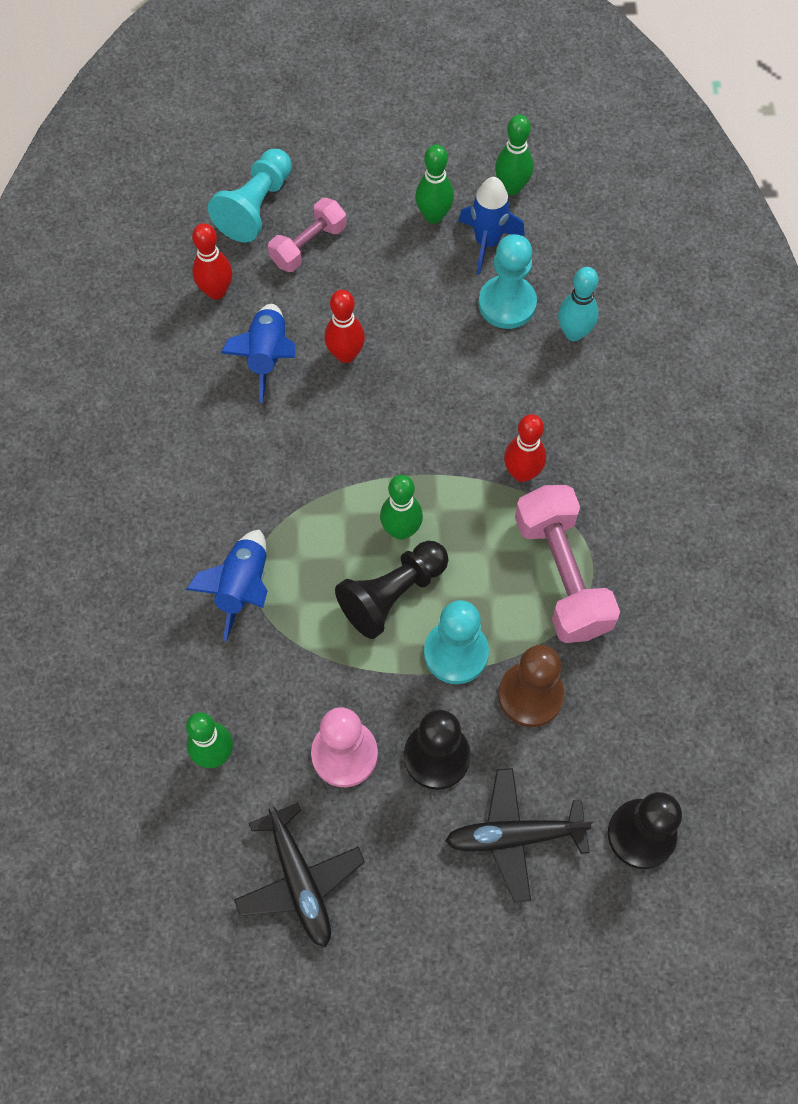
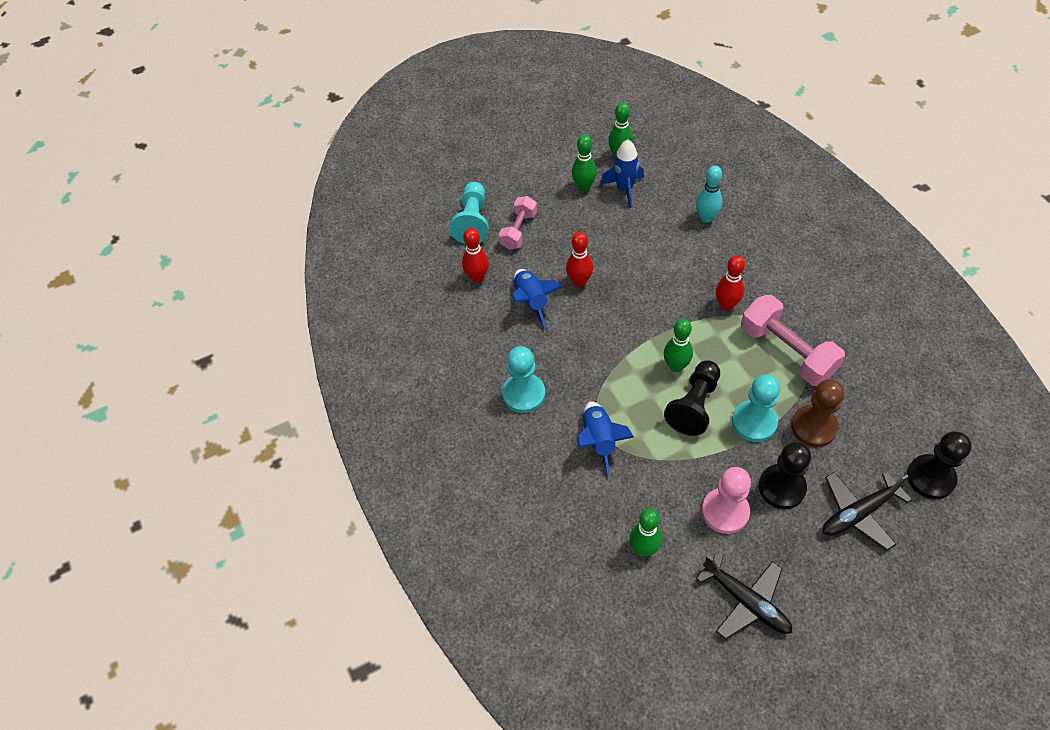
camera: 20 degrees left, 10 degrees down
(507, 304) = (657, 217): turquoise pawn -> turquoise pawn (524, 394)

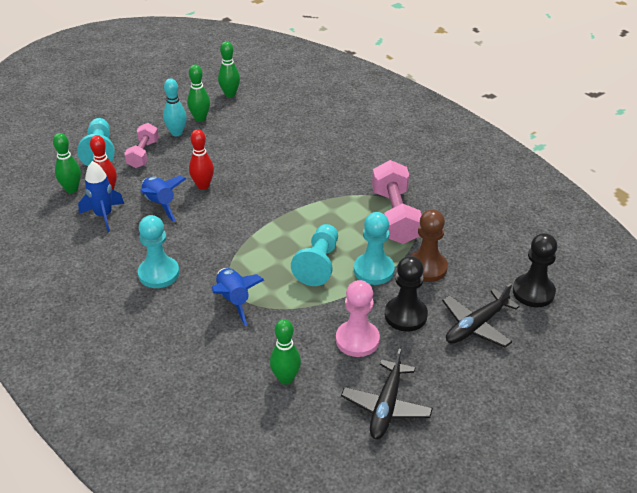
camera: 15 degrees left, 15 degrees down
(624, 189) = (237, 117): blue rocket -> blue rocket (104, 216)
(675, 366) = (298, 237): green bowling pin -> green bowling pin (71, 189)
(694, 405) = (318, 264): black pawn -> turquoise pawn
(706, 217) = (311, 130): turquoise bowling pin -> turquoise bowling pin (176, 133)
(726, 305) = (337, 189): red bowling pin -> none
(746, 601) = (386, 406): black plane -> black plane turned 75 degrees clockwise
(787, 351) = (395, 216): pink dumbbell -> pink dumbbell turned 45 degrees clockwise

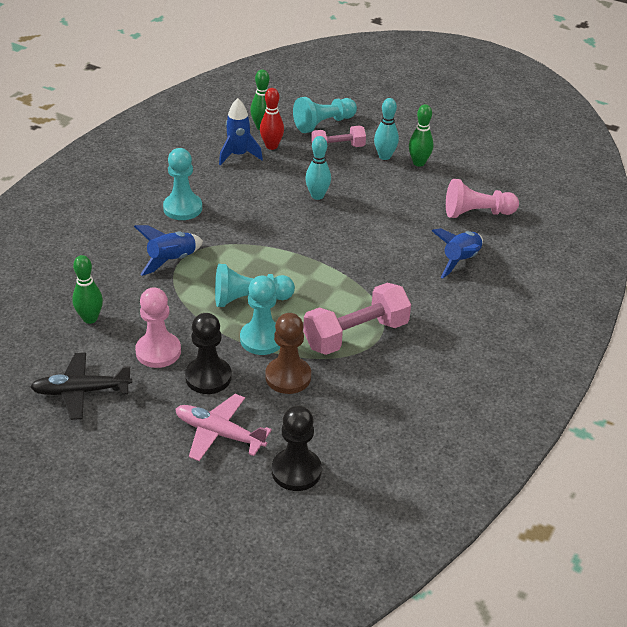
camera: 65 degrees right, 0 degrees up
(160, 204) = (274, 180): blue rocket -> blue rocket (460, 261)
(203, 185) = (317, 196): red bowling pin -> turquoise bowling pin
(230, 94) = (475, 168): green bowling pin -> none
(286, 111) = (477, 213): none -> pink pawn
(476, 325) = (219, 433): black plane -> pink plane

